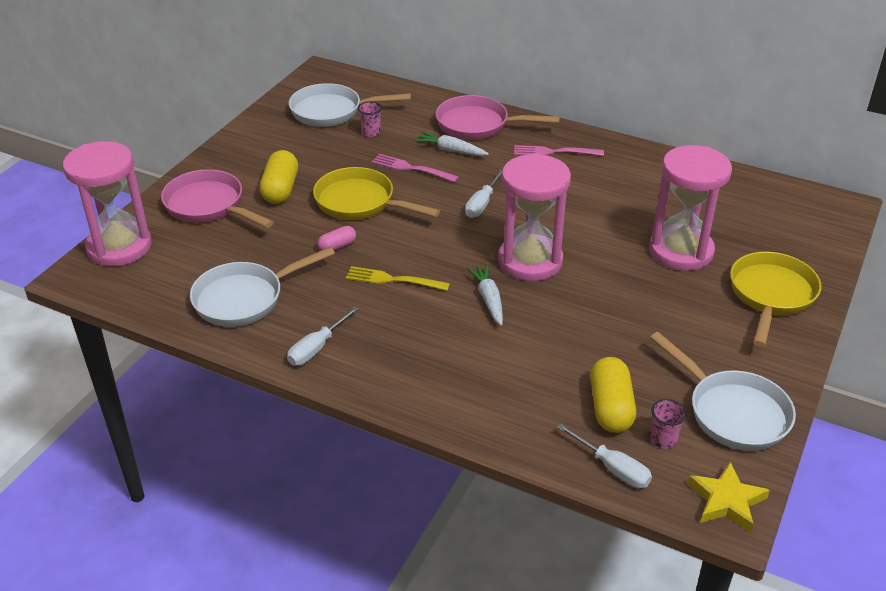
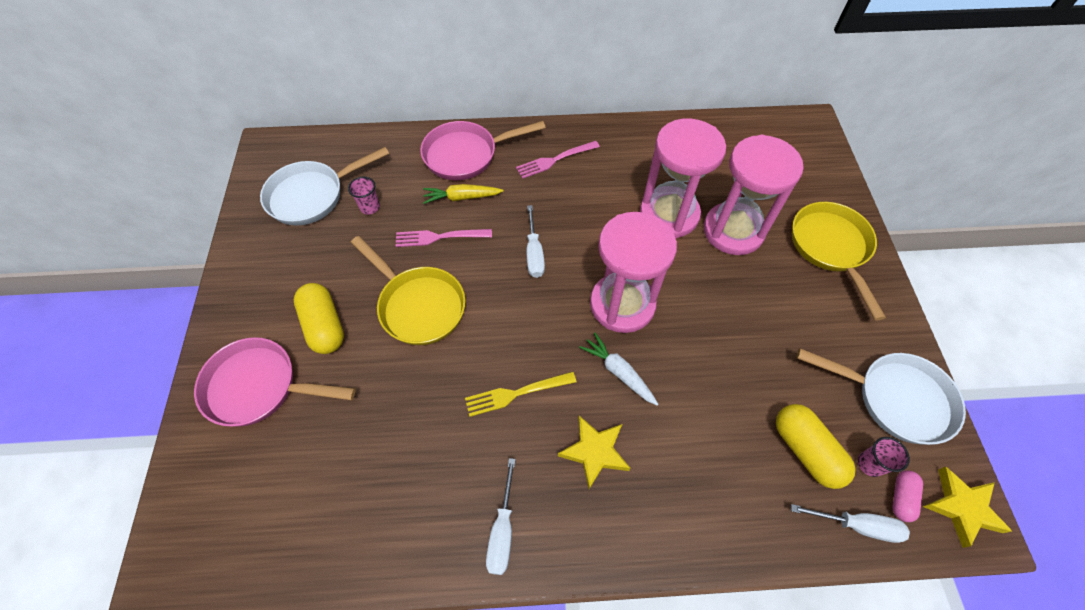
camera: 30 degrees left, 20 degrees up
(119, 247) = (190, 502): pink hourglass -> pink hourglass (669, 214)
(245, 298) = (383, 502): white pan -> none
(337, 246) = (433, 376): pink capsule -> pink capsule (901, 498)
(360, 202) = (418, 305): yellow pan -> yellow pan turned 135 degrees counterclockwise
(426, 336) = (595, 452): none -> yellow star
(451, 150) = (462, 197): white carrot -> yellow carrot

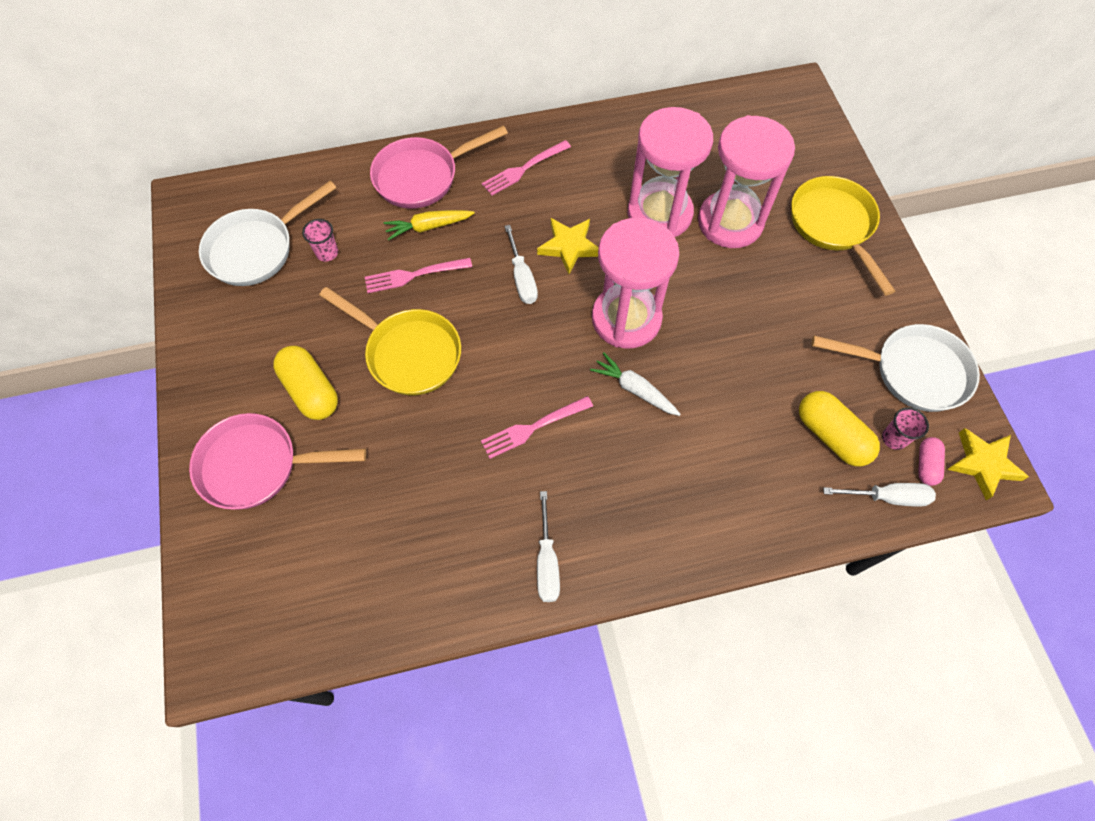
camera: 10 degrees left, 5 degrees up
(516, 393) = (533, 428): yellow fork -> pink fork
(595, 452) = (624, 472): yellow star -> yellow star (569, 247)

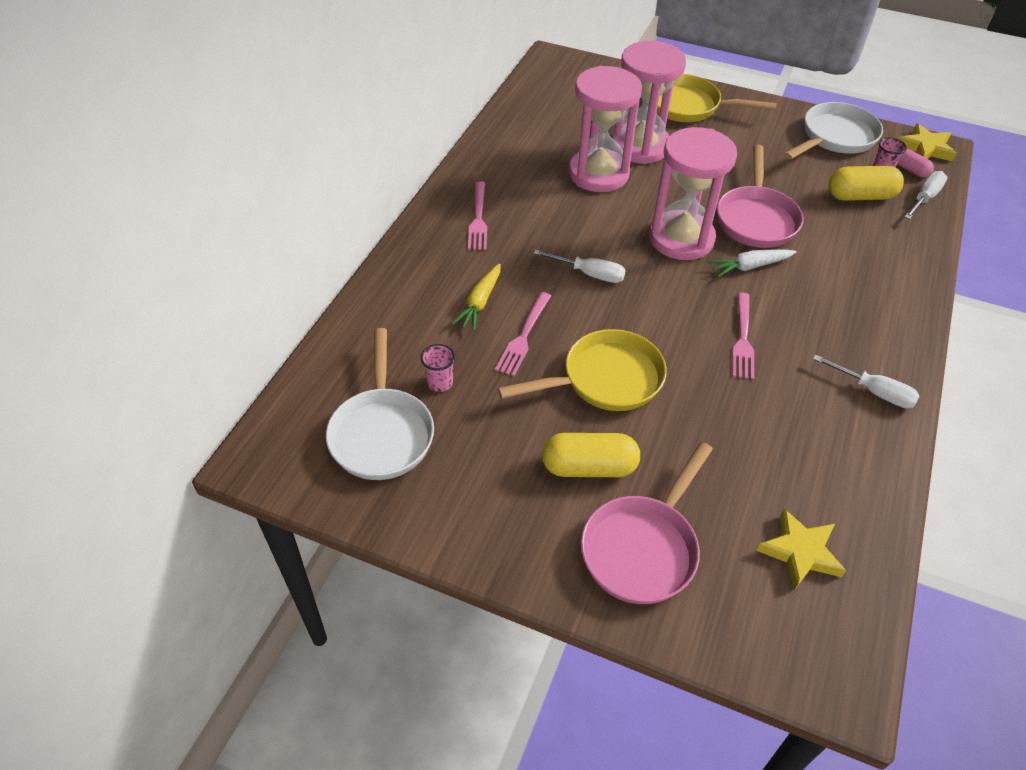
camera: 55 degrees left, 15 degrees down
(422, 176) = (419, 280): pink pan -> pink pan (756, 219)
(569, 247) = (583, 233): yellow star -> yellow star (800, 552)

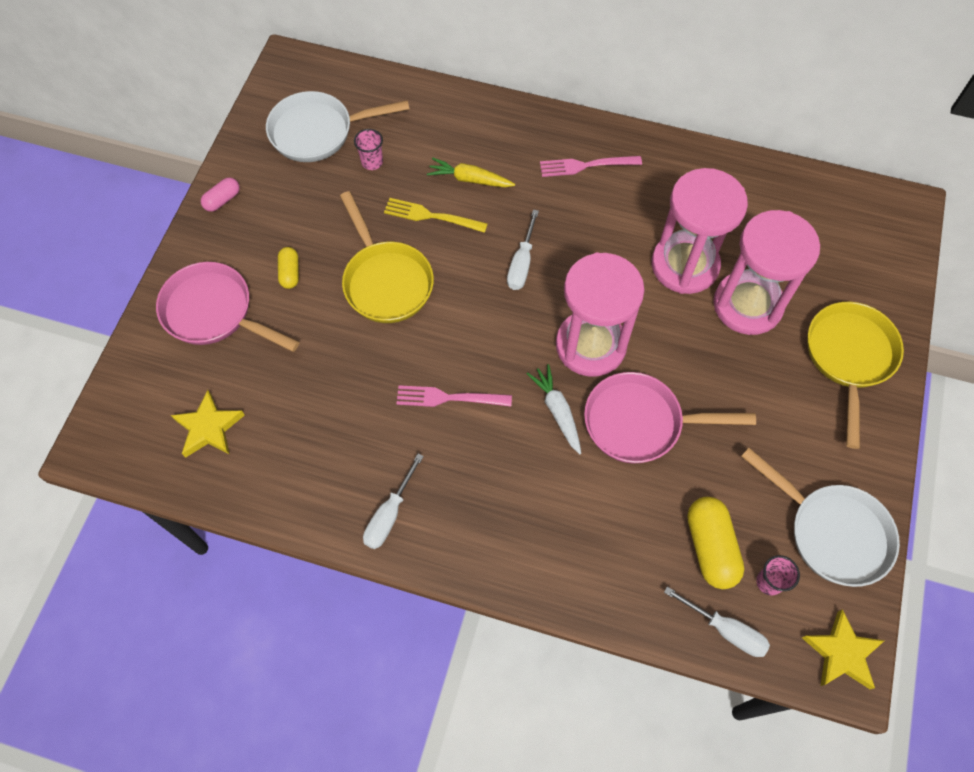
camera: 85 degrees right, 15 degrees up
(524, 336) = (431, 216): pink fork -> yellow fork
(589, 467) = (290, 273): yellow capsule -> yellow capsule, size x0.56
(910, 170) = (784, 622): pink capsule -> pink capsule (222, 200)

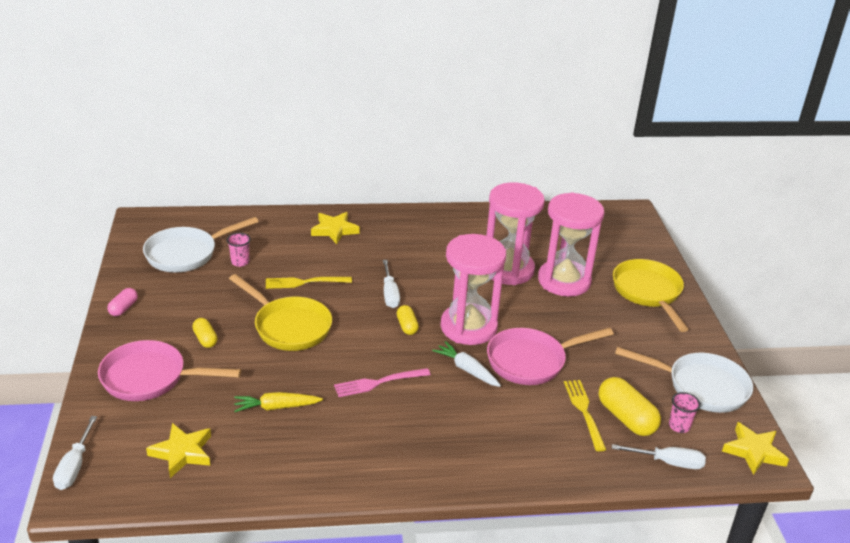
camera: 25 degrees left, 30 degrees down
(389, 515) = (371, 466): white screwdriver -> white screwdriver (74, 466)
(470, 179) = (323, 256): yellow carrot -> yellow carrot (276, 407)
(501, 138) = (334, 230): none -> yellow star
(519, 321) = (407, 326): none -> yellow capsule
(586, 165) = (405, 233): pink fork -> none
(664, 520) = (584, 412): none -> yellow fork

